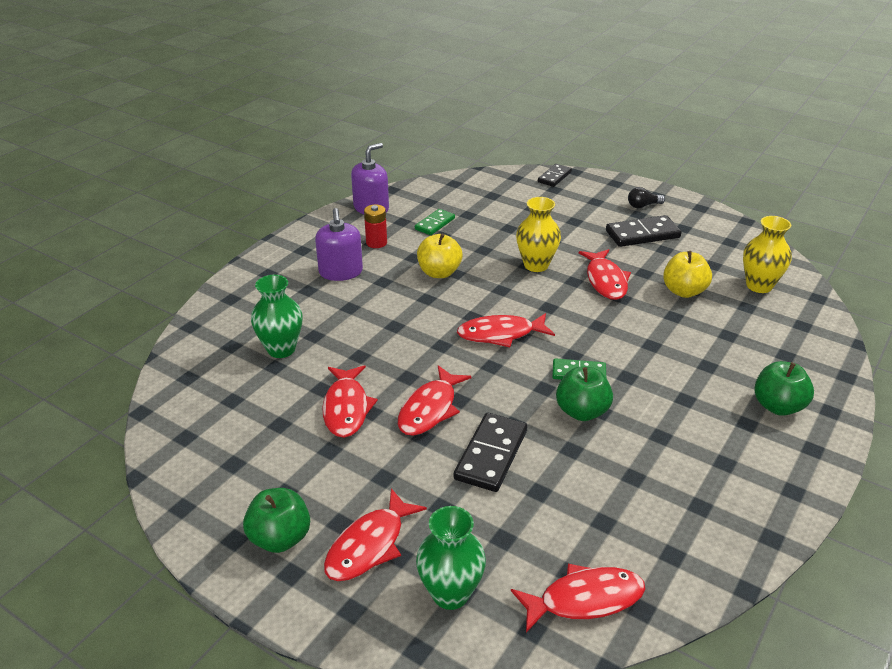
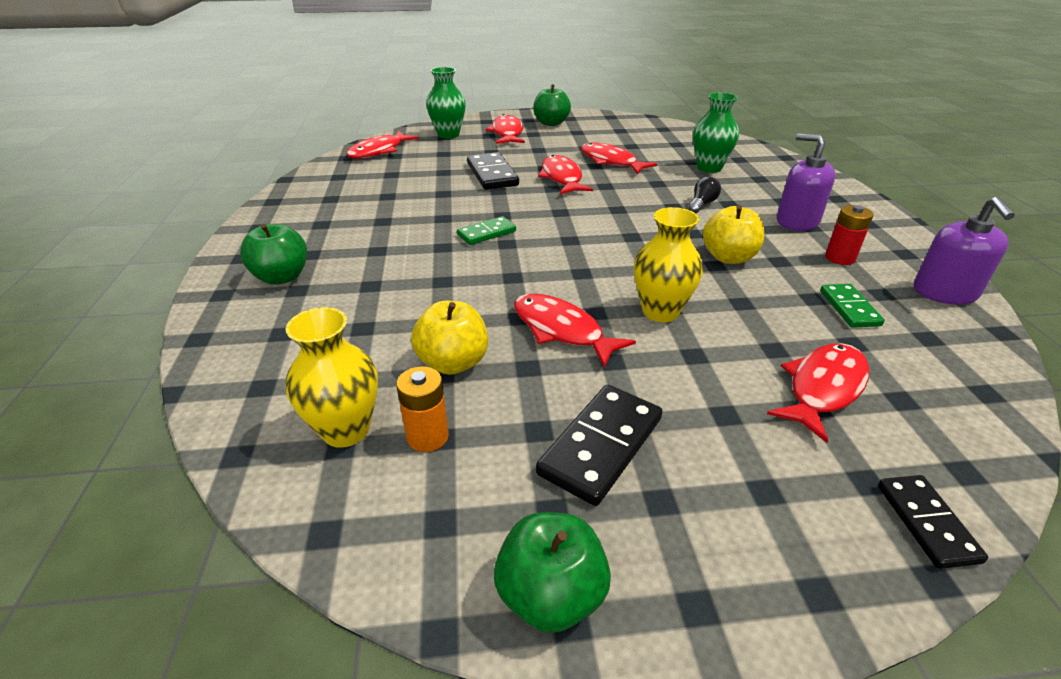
camera: 140 degrees right, 0 degrees up
(500, 334) = (587, 233): red fish -> red fish (823, 388)
(582, 411) = (457, 212): green apple -> green apple (551, 595)
(643, 206) = (680, 537): black light bulb -> black light bulb (702, 204)
(719, 267) = (427, 436): none -> orange battery

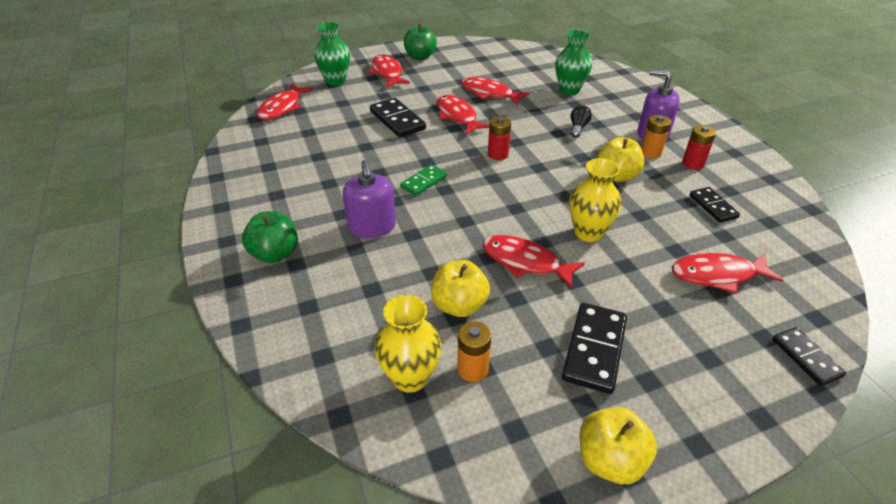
camera: 15 degrees left, 5 degrees up
(551, 595) = (610, 460): green apple -> yellow apple
(589, 218) = (498, 154): none -> red battery
(785, 240) = (650, 153): none -> orange battery
(823, 388) = (717, 275): red fish -> red fish turned 120 degrees counterclockwise
(849, 308) = (713, 206): green domino -> black domino
(944, 292) = (768, 182): purple soap dispenser -> purple soap dispenser (372, 227)

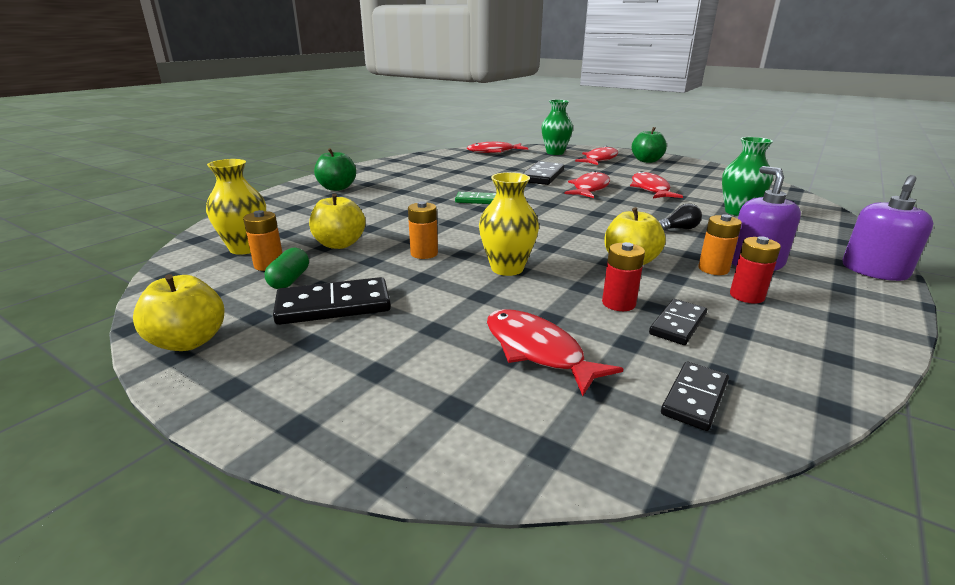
camera: 55 degrees right, 15 degrees down
(372, 227) = (399, 201): purple soap dispenser -> purple soap dispenser (874, 271)
(498, 154) = (563, 212): red battery -> red battery (618, 303)
(521, 363) = (289, 280): none -> green capsule
(525, 262) = (424, 253): red fish -> orange battery
(806, 358) = (444, 449): black domino -> black domino (694, 398)

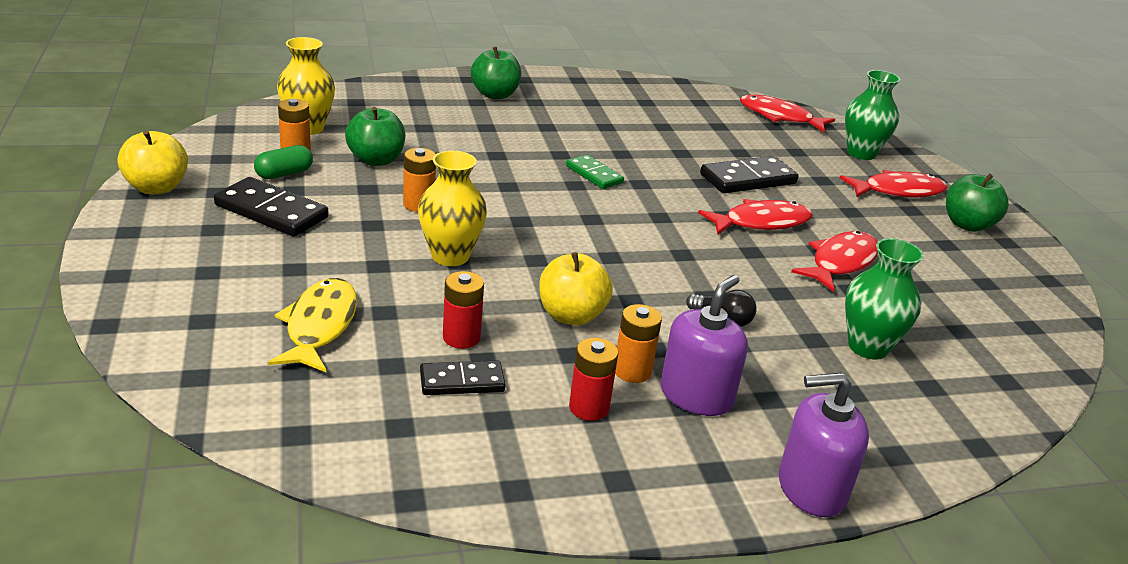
camera: 40 degrees right, 5 degrees up
(339, 244) = (376, 160): yellow apple -> green apple
(537, 351) = (319, 326): red fish -> yellow fish
(694, 398) = (338, 421): black domino -> none

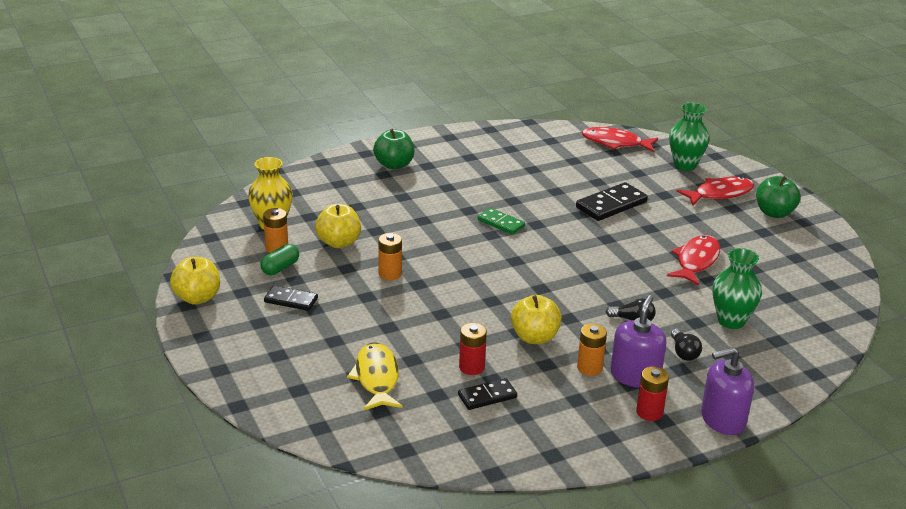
camera: 10 degrees left, 0 degrees up
(271, 211) = (291, 300): black domino -> black domino, size x0.63
(376, 160) = (338, 242): green apple -> yellow apple
(450, 256) = (433, 310): yellow vase -> none
(589, 408) = (573, 397): red battery -> red battery (649, 412)
(761, 223) = (633, 240): red fish -> none
(782, 377) = (683, 352): none -> black light bulb

